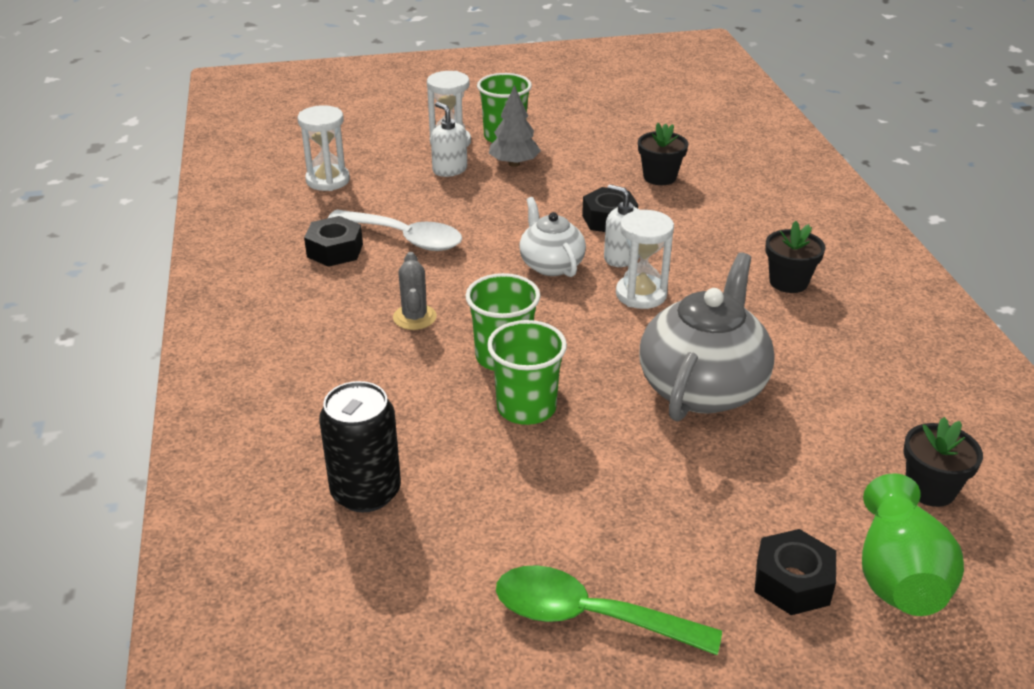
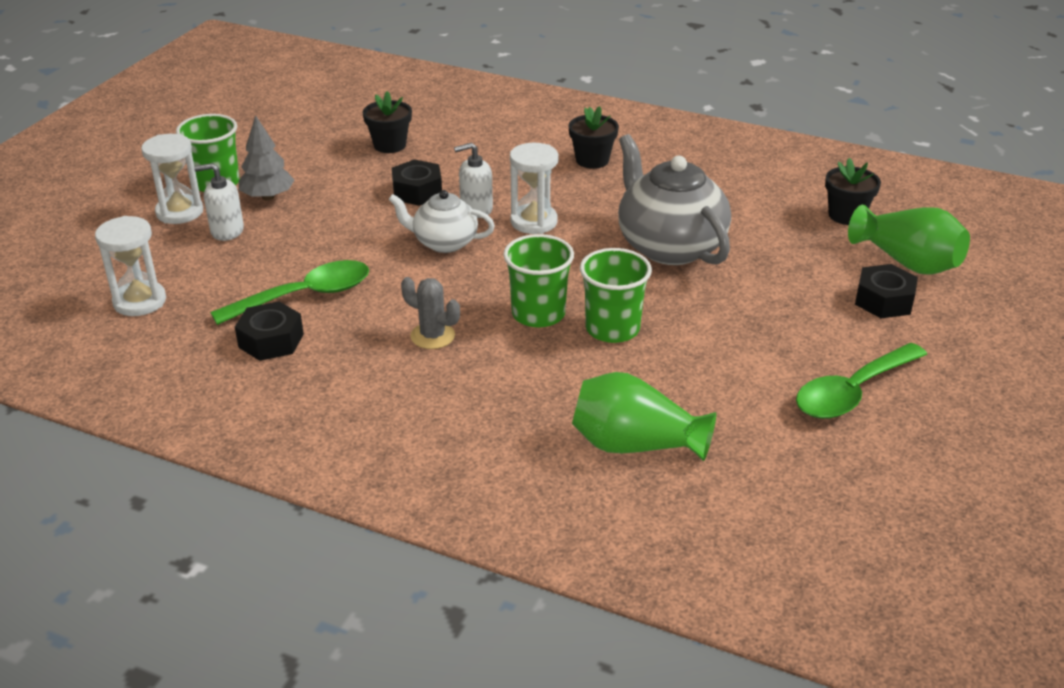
camera: 55 degrees left, 0 degrees up
(366, 492) = (635, 445): black can -> green vase
(405, 238) = (305, 296): white spoon -> green spoon

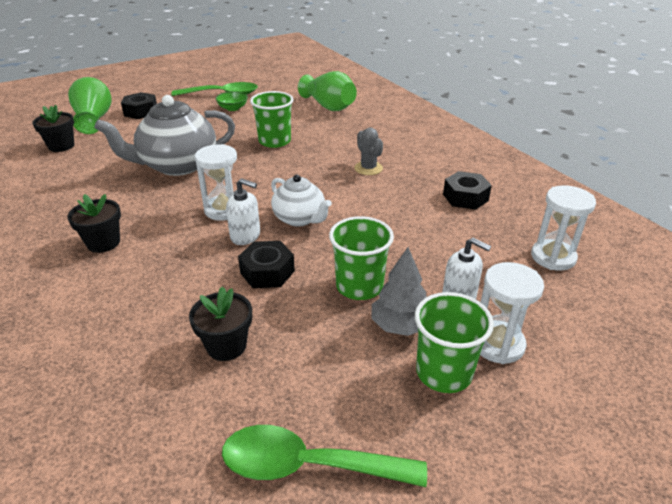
camera: 145 degrees left, 0 degrees up
(305, 296) = (426, 217): green spoon -> green spoon (308, 465)
(538, 314) = (300, 159): green cup -> green cup (359, 286)
(669, 246) = (177, 165): grey teapot -> grey teapot turned 60 degrees clockwise
(776, 367) = (232, 108): none -> green bowl

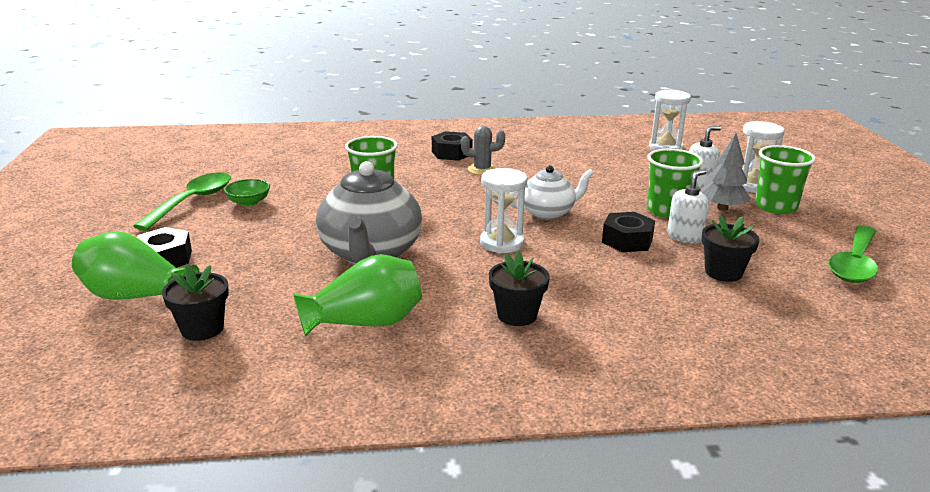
camera: 65 degrees left, 10 degrees down
(245, 236) = (560, 240): white soap dispenser -> white soap dispenser (685, 236)
(329, 106) = (321, 157): green vase -> green vase (365, 323)
(465, 197) = (566, 150): black nut -> black nut (451, 153)

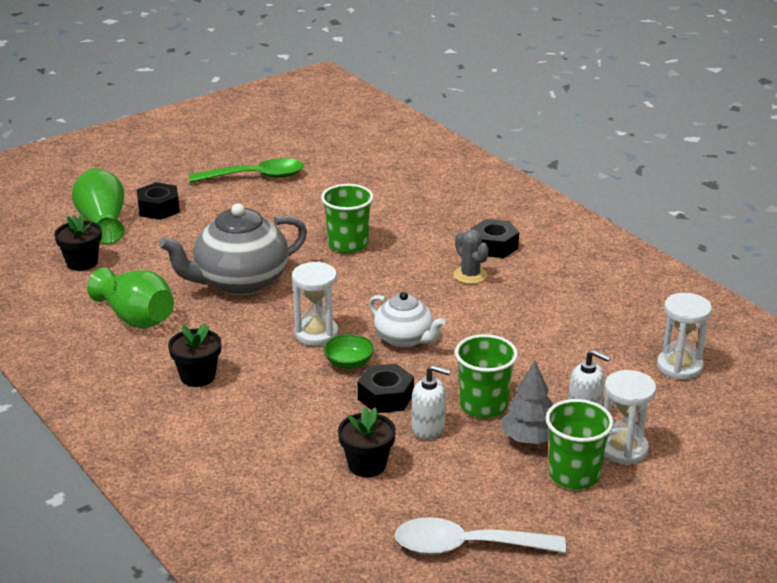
camera: 60 degrees right, 5 degrees up
(249, 202) = (278, 198): green bowl -> green bowl (349, 363)
(854, 264) = (466, 546): green spoon -> white spoon

